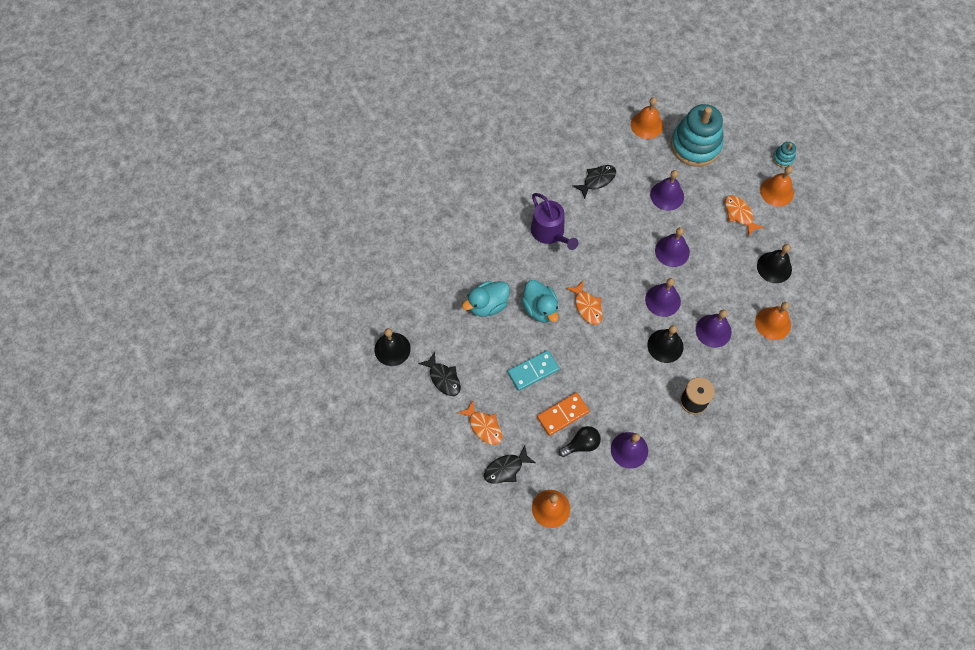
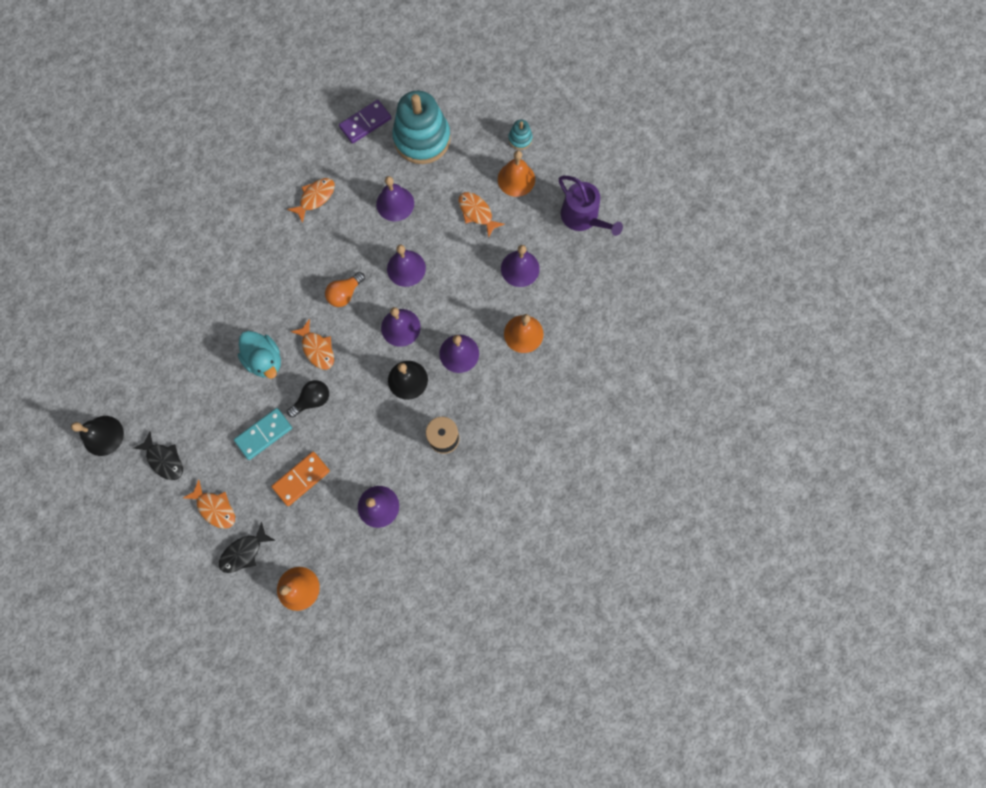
camera: 10 degrees left, 10 degrees up
(487, 305) = (205, 366): turquoise duck -> none
(550, 233) = (268, 269): purple watering can -> purple watering can (583, 217)
(581, 444) = (325, 509): black light bulb -> black light bulb (313, 400)
(597, 180) = (315, 198): black fish -> orange fish
(616, 264) = (345, 294): none -> orange light bulb
(647, 125) = (365, 123): orange bell -> purple domino
(774, 267) = (520, 268): black bell -> purple bell

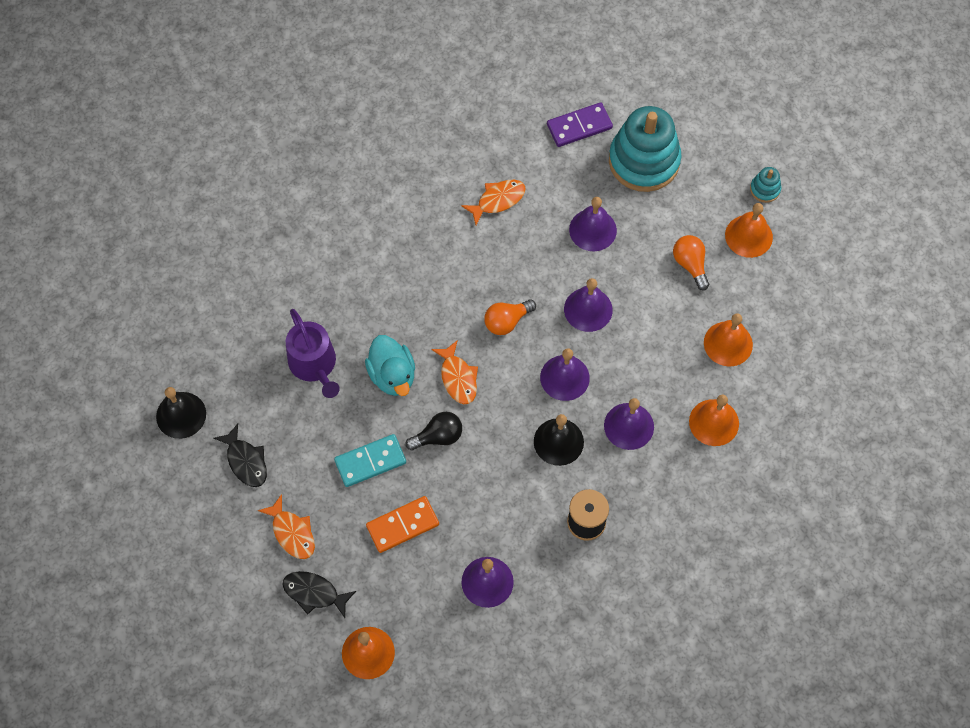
camera: 15 degrees right, 10 degrees down
(244, 552) = (314, 593): black fish -> black fish turned 45 degrees clockwise
(477, 213) = (690, 264): orange fish -> orange light bulb
(520, 268) = (728, 343): purple bell -> orange bell
(583, 217) = (821, 301): purple watering can -> purple watering can (314, 365)

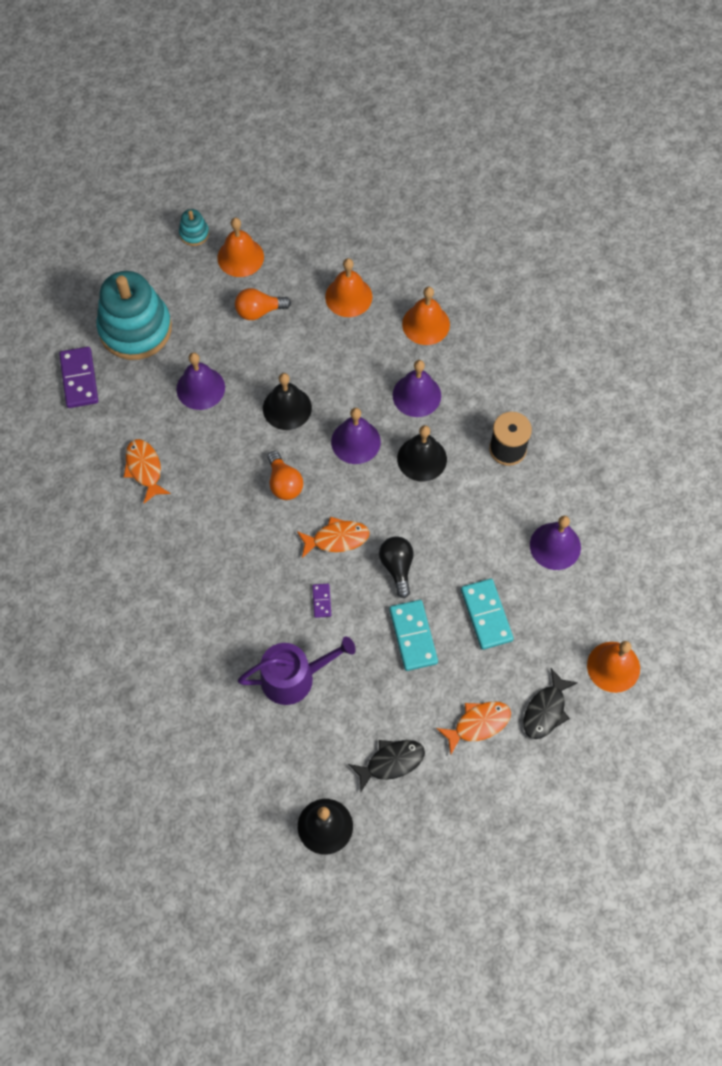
camera: 80 degrees left, 0 degrees up
(392, 375) = (321, 601): turquoise duck -> purple domino
(402, 525) = (486, 615): orange domino -> turquoise domino
(588, 309) = (287, 408): purple bell -> black bell

